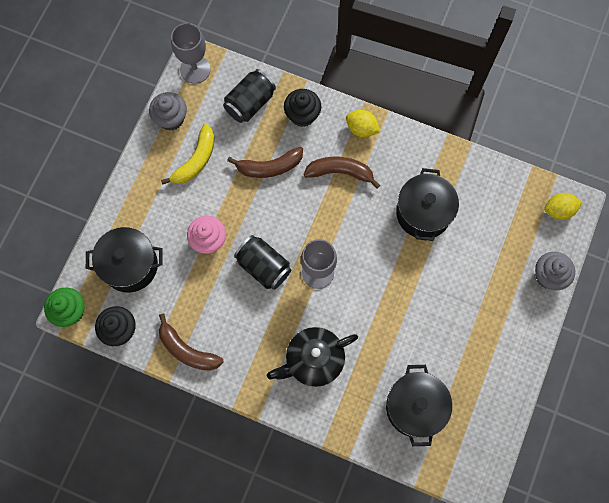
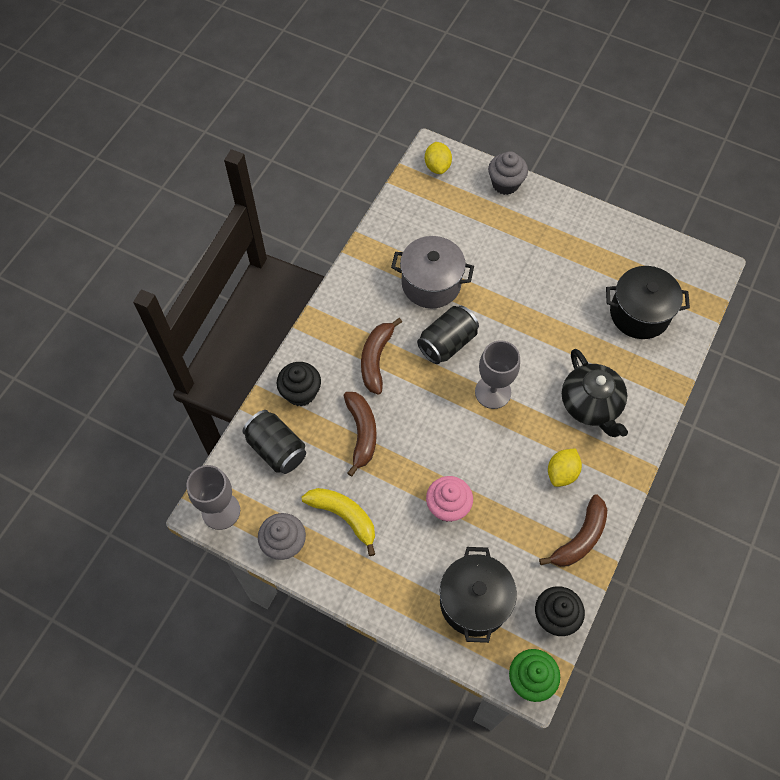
camera: 85 degrees left, 10 degrees down
(263, 266) = (483, 448): black can -> black can (447, 343)
(361, 129) = (326, 333): yellow lemon -> yellow lemon (562, 473)
(423, 213) = (431, 284): black pot -> grey pot

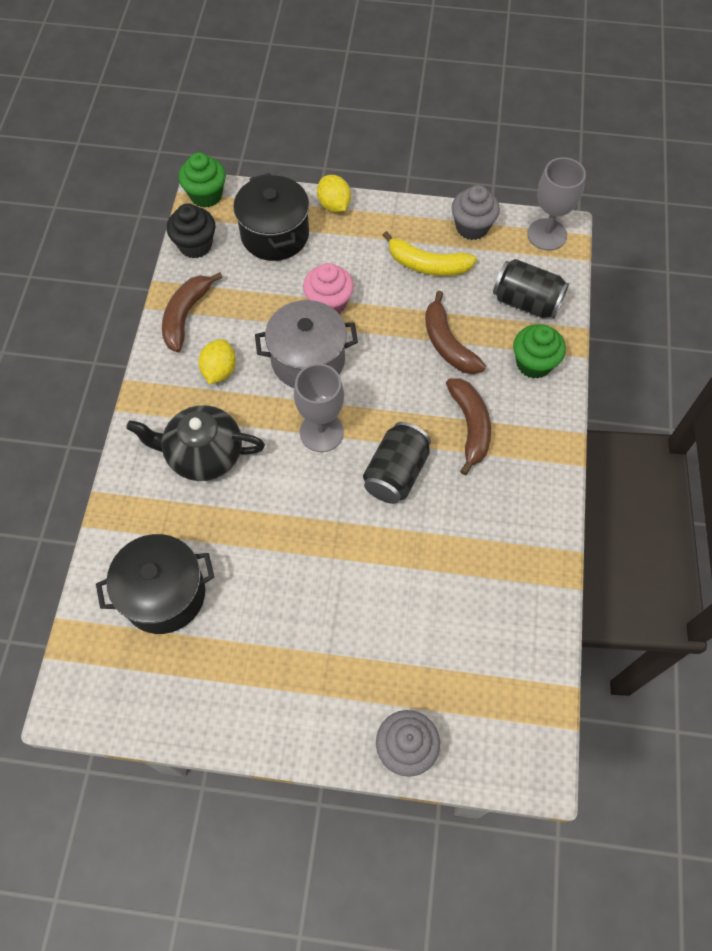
camera: 160 degrees right, 0 degrees up
(301, 393) = (533, 363): black cupcake -> green cupcake
(431, 284) = (447, 544): grey pot -> grey pot (308, 360)
(437, 166) = (518, 743): yellow lemon -> yellow lemon (334, 205)
(591, 404) = (203, 454): black teapot -> black teapot turned 45 degrees counterclockwise

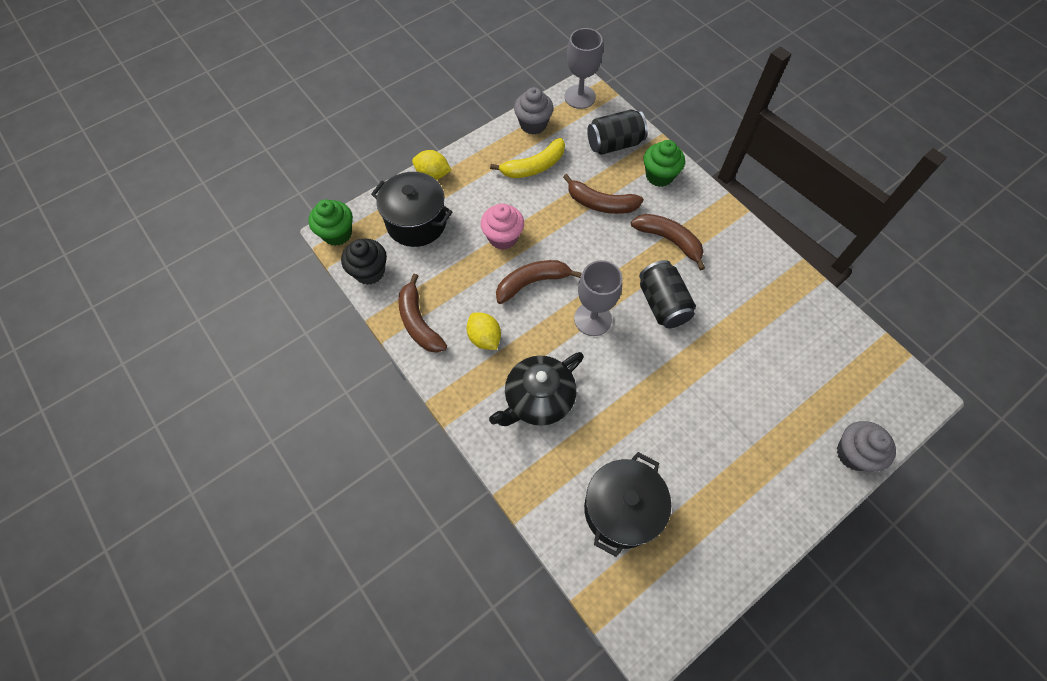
camera: 45 degrees left, 0 degrees up
(308, 360) = (532, 283): grey pot -> brown banana

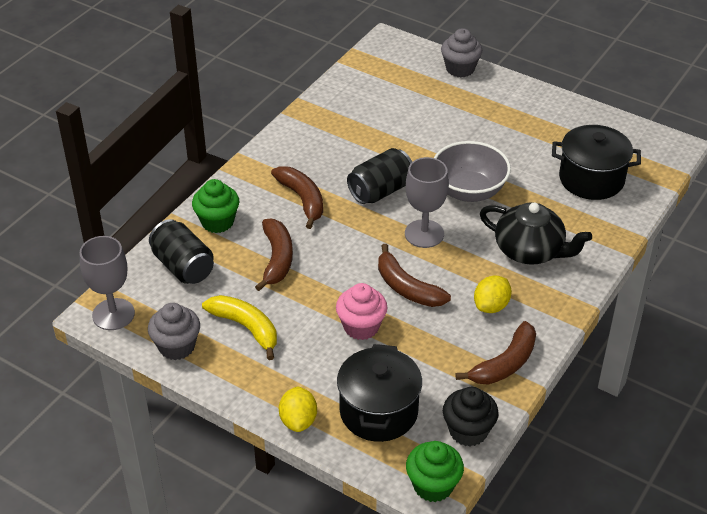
camera: 110 degrees left, 20 degrees down
(639, 379) = (469, 191): none -> grey bowl
(669, 240) = (302, 199): brown banana -> brown banana turned 135 degrees clockwise

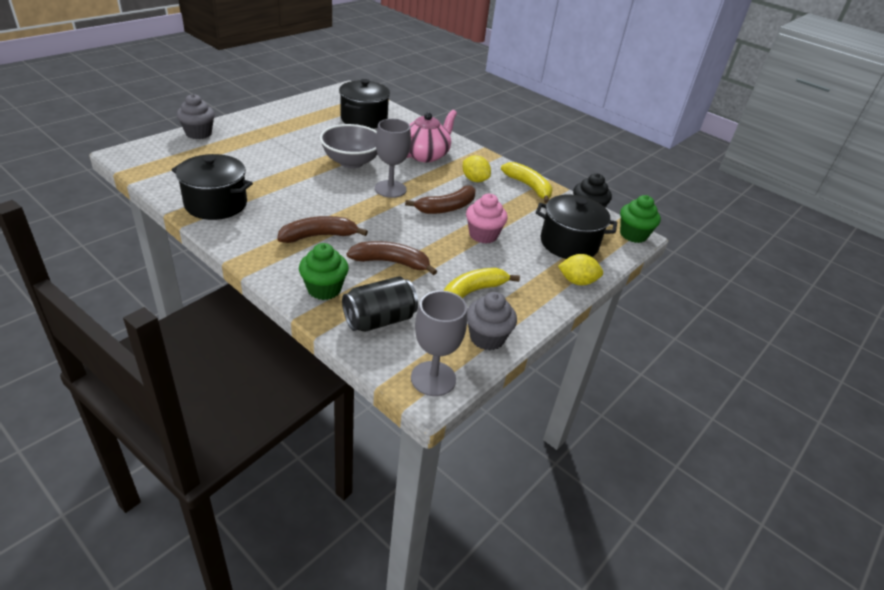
camera: 85 degrees left, 5 degrees down
(327, 121) = (216, 204): none -> black pot
(380, 191) = (329, 197): black can -> none
(505, 364) = (529, 187): brown banana -> yellow banana
(530, 251) = (425, 155): black teapot -> pink teapot

